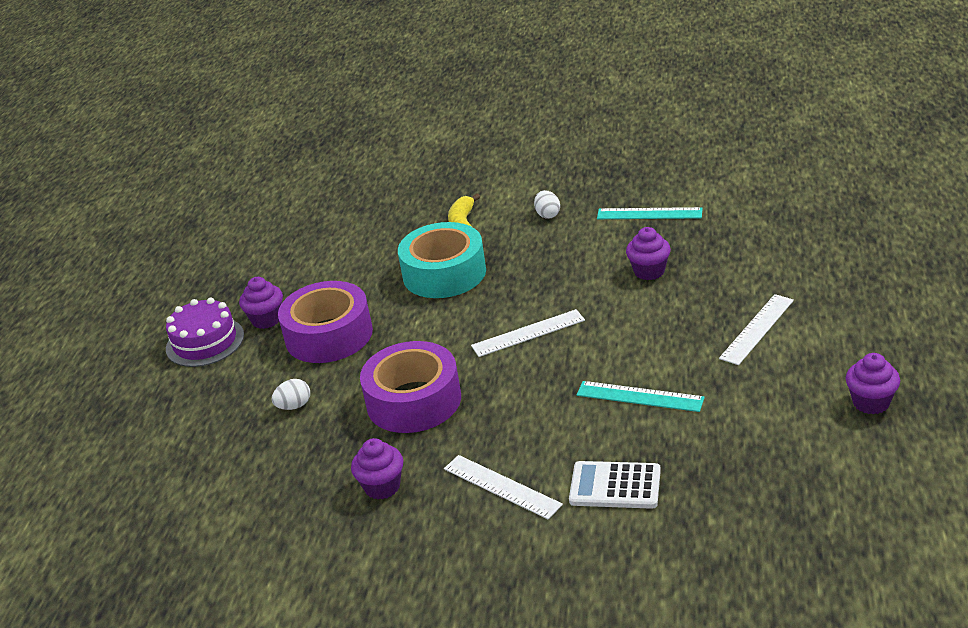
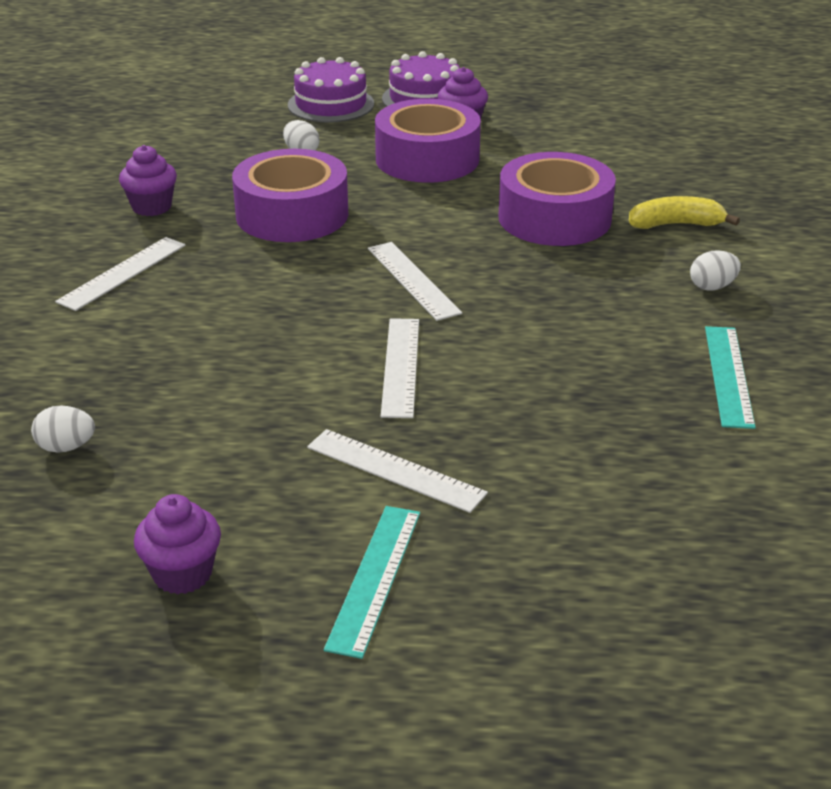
camera: 80 degrees right, 0 degrees up
(195, 396) = (331, 104): none -> purple cake
(444, 273) = (554, 218): turquoise tape -> purple tape
(615, 486) = (91, 345): white calculator -> none
(639, 396) = (257, 363): turquoise ruler -> turquoise ruler (374, 578)
(642, 333) = (400, 366): none -> white ruler
(649, 271) = (558, 374): purple cupcake -> none
(750, 475) = (66, 447): none -> white egg

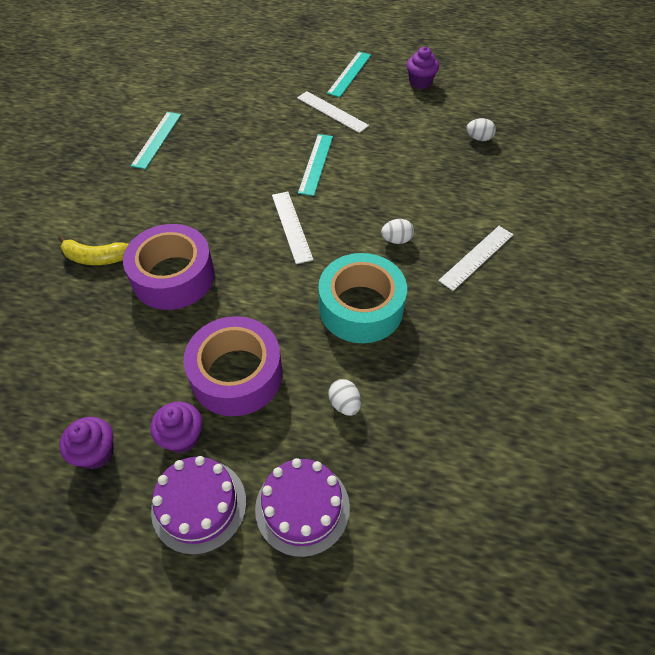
camera: 170 degrees left, 20 degrees up
(152, 207) = (469, 333): purple cupcake -> purple cupcake (96, 453)
(292, 214) = (361, 307): purple tape -> turquoise tape
(400, 366) = (316, 164): white ruler -> turquoise ruler
(712, 287) = (117, 198): white egg -> white egg (396, 240)

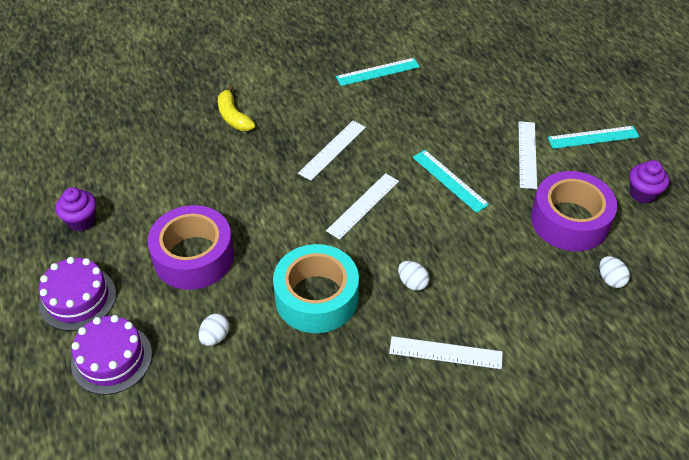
camera: 55 degrees right, 5 degrees down
(173, 276) = (252, 168): purple tape -> purple tape (569, 220)
(182, 437) = (122, 258): purple cupcake -> none
(211, 213) = (332, 150): none -> white ruler
(316, 164) = (449, 180): turquoise ruler -> turquoise ruler turned 75 degrees clockwise

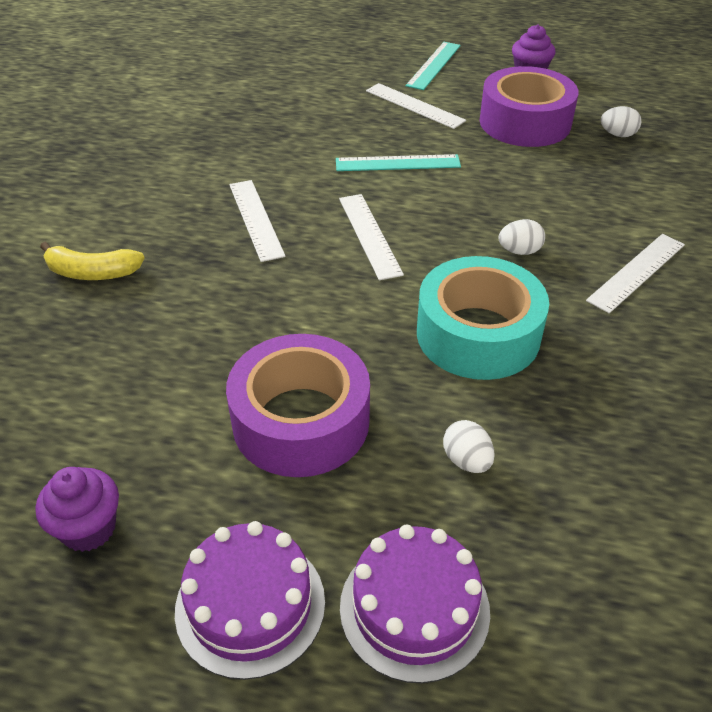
camera: 55 degrees left, 5 degrees down
(378, 72) = (178, 136): turquoise ruler -> none

